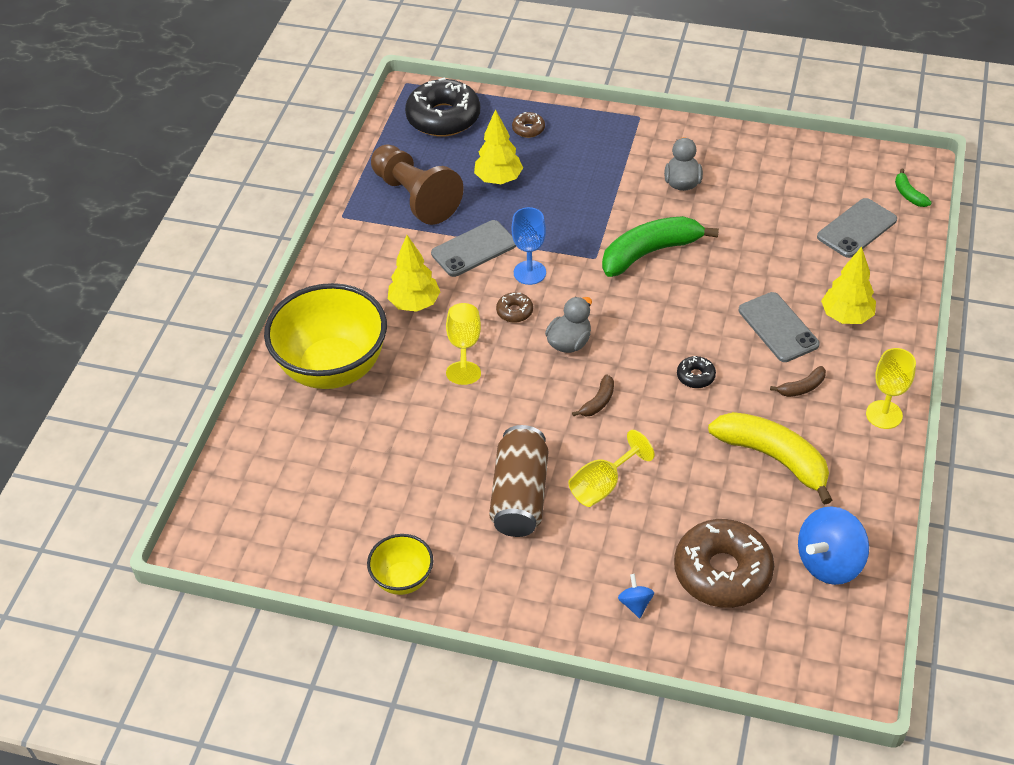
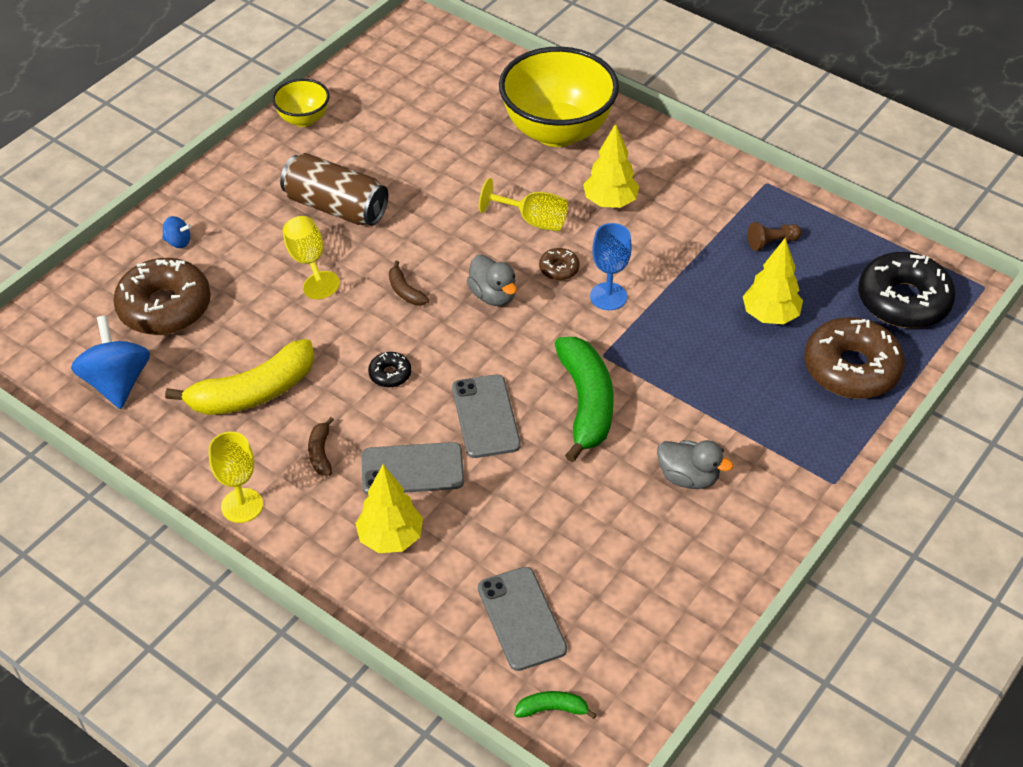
camera: 110 degrees right, 0 degrees up
(415, 197) = (771, 242): brown pawn -> brown pawn, size x0.42
(474, 249) = (666, 265): grey phone -> grey phone (485, 416)
(528, 129) = (851, 368): brown donut -> brown donut, size x2.29

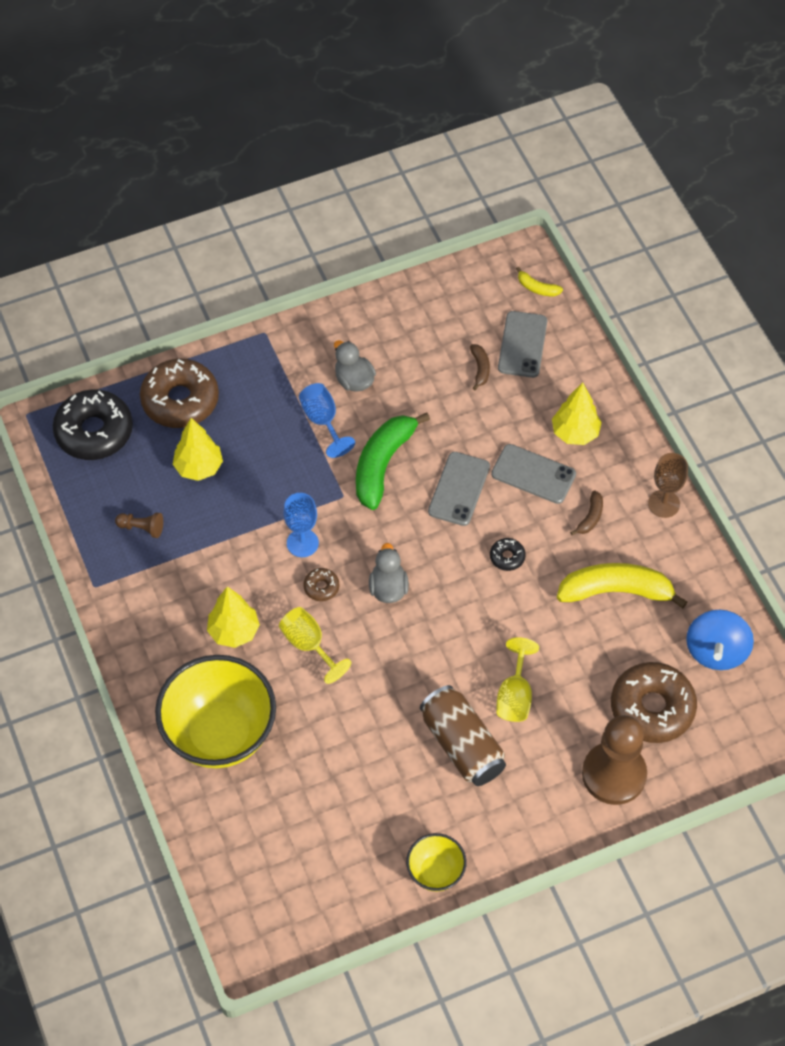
camera: 150 degrees left, 10 degrees up
(178, 242) = (614, 774): blue spinning top -> brown pawn
(242, 505) = (664, 504): yellow goblet -> brown goblet
(405, 291) = (453, 626): brown banana -> brown banana (480, 368)
(552, 709) = (537, 288): green banana -> yellow banana
(685, 417) = (323, 421): none -> blue goblet

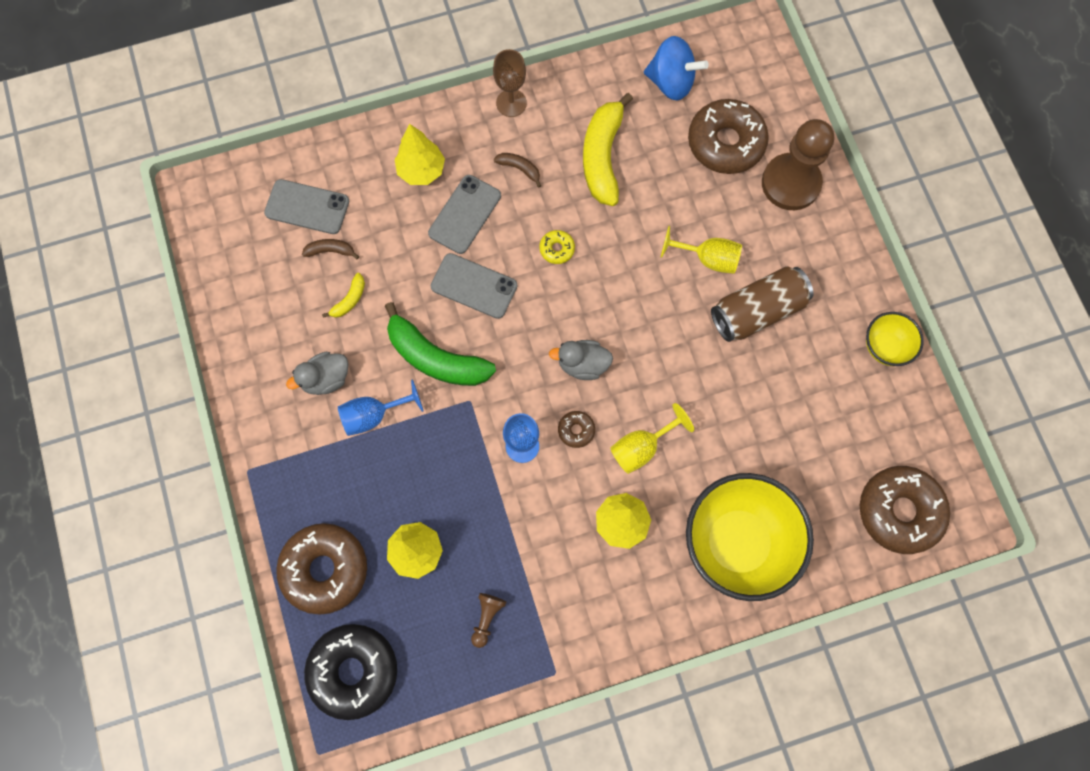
camera: 85 degrees left, 15 degrees up
(259, 886) = (899, 511): none -> brown donut
(507, 557) = (557, 249): black donut -> yellow donut
(537, 288) = (238, 185): yellow banana -> yellow banana (349, 300)

